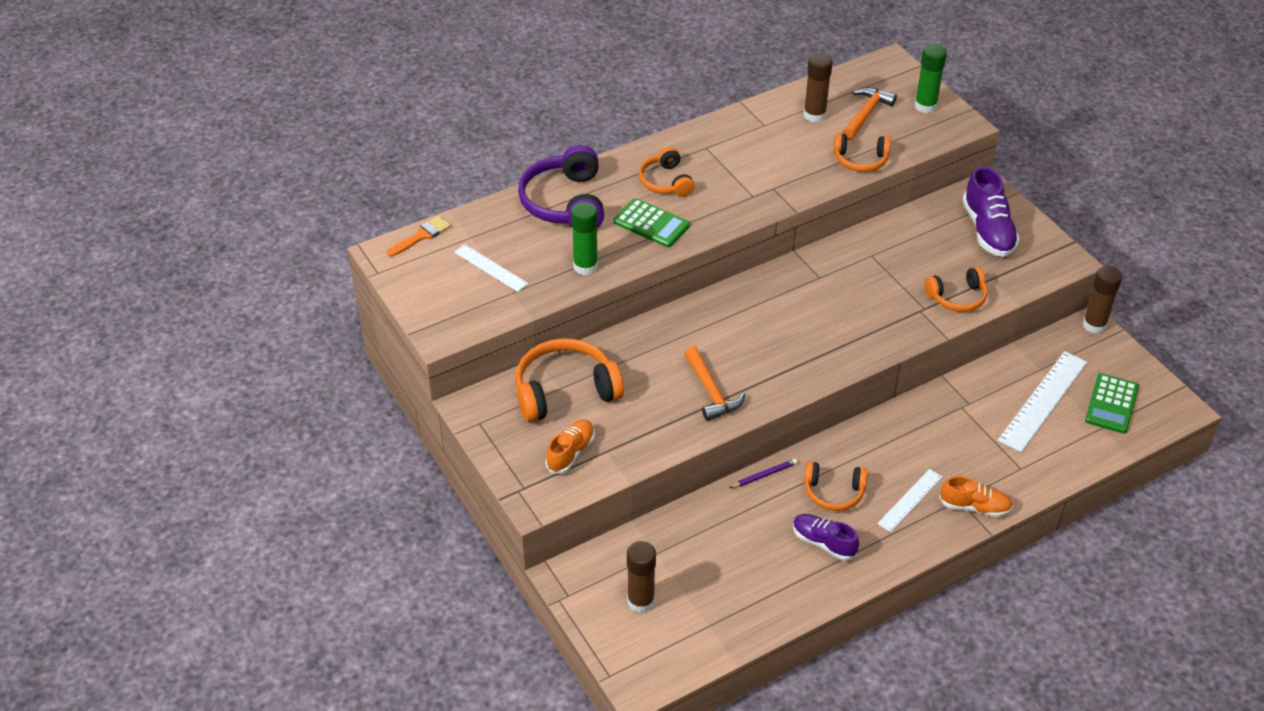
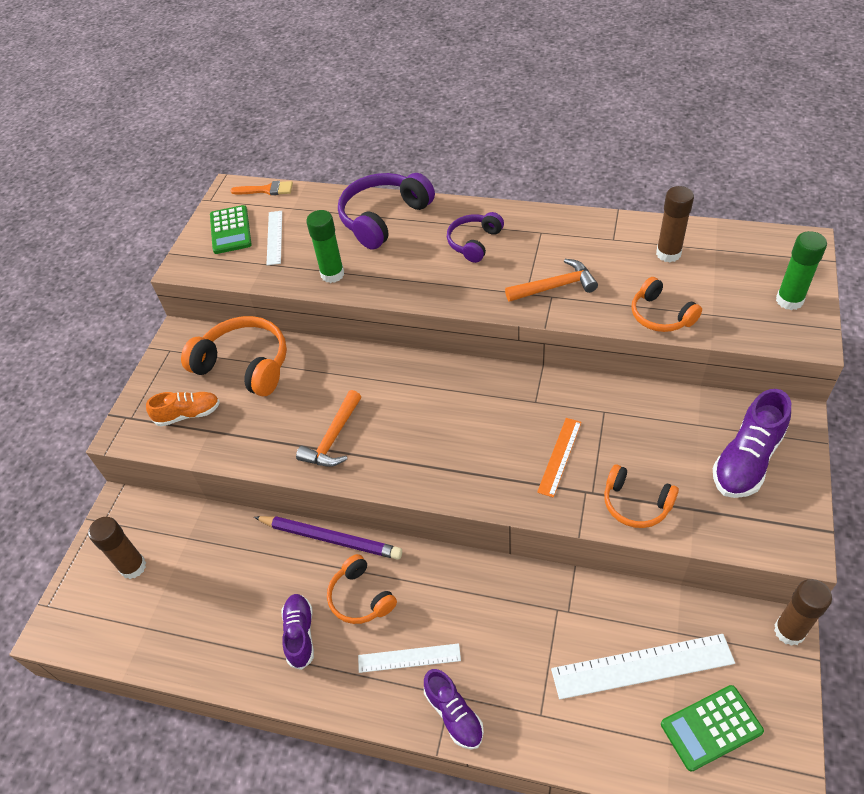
camera: 50 degrees right, 5 degrees up
(651, 224) = (420, 269): green calculator -> green calculator (230, 230)
(666, 181) = (474, 242): orange headphones -> purple headphones
(764, 475) = (330, 538): purple pencil -> purple pencil, size x2.02
(866, 114) = (719, 277): orange hammer -> orange hammer (555, 287)
(879, 300) = (560, 456): none -> orange ruler
(974, 507) = (454, 714): orange shoe -> purple shoe

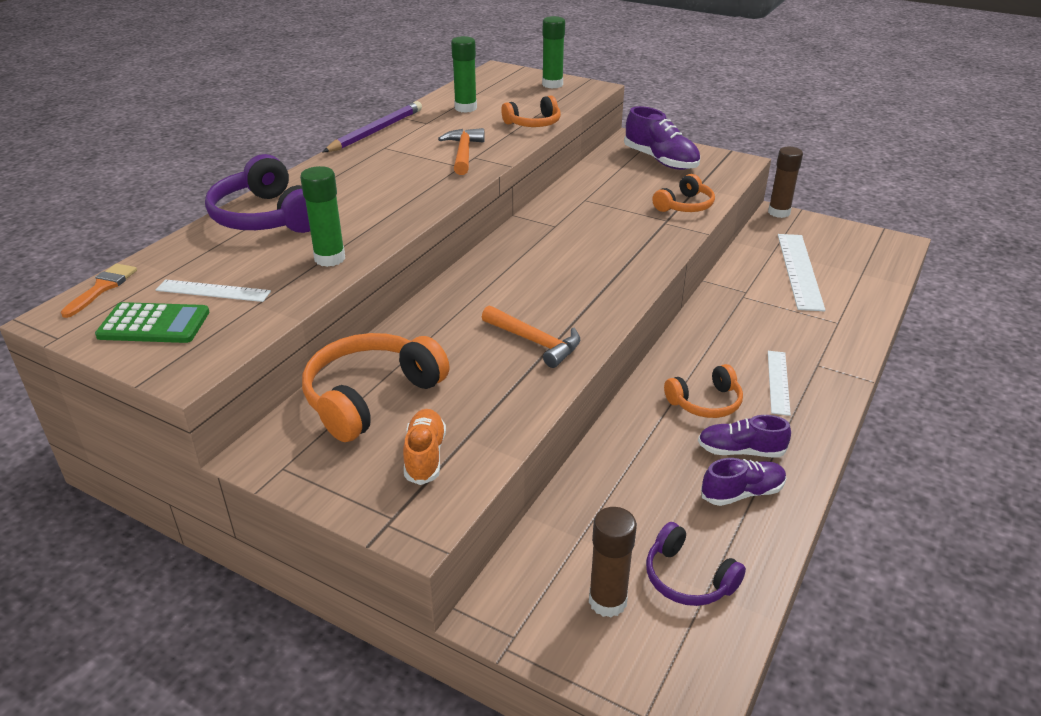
camera: 80 degrees left, 15 degrees down
(330, 538) = (626, 414): purple pencil -> purple pencil (376, 131)
(454, 714) = (836, 365): purple shoe -> purple shoe (742, 493)
(474, 242) = (364, 177): purple headphones -> purple headphones (688, 578)
(560, 456) = (623, 226): orange ruler -> none
(668, 254) = (465, 108): brown glue stick -> green glue stick
(711, 728) = (850, 256): green calculator -> none

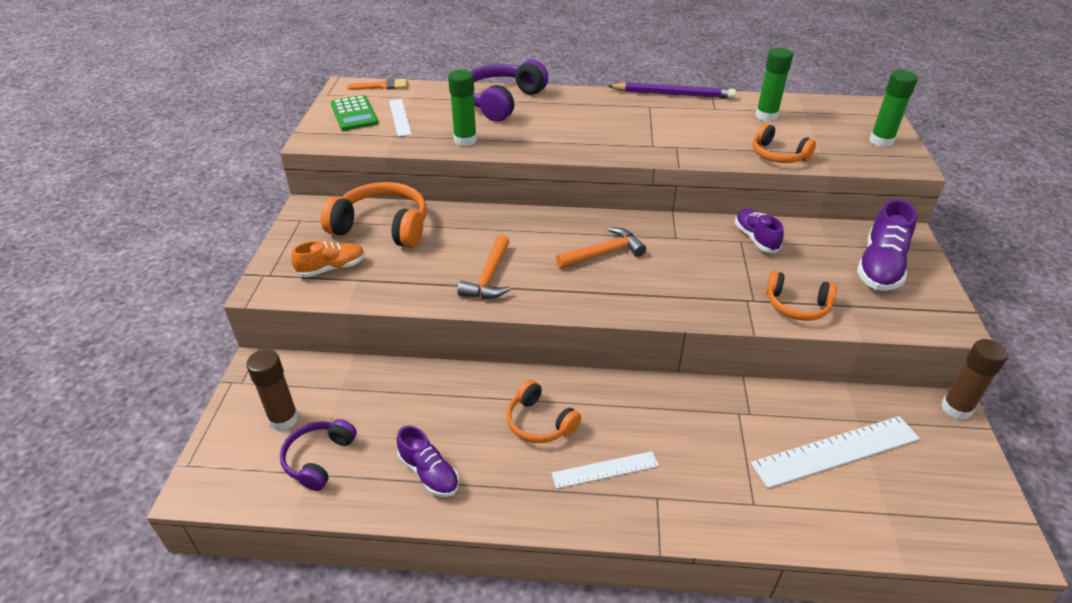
camera: 65 degrees right, 5 degrees up
(463, 153) = (677, 140): orange hammer -> orange hammer (604, 253)
(740, 451) = (484, 461): purple shoe -> purple shoe (755, 238)

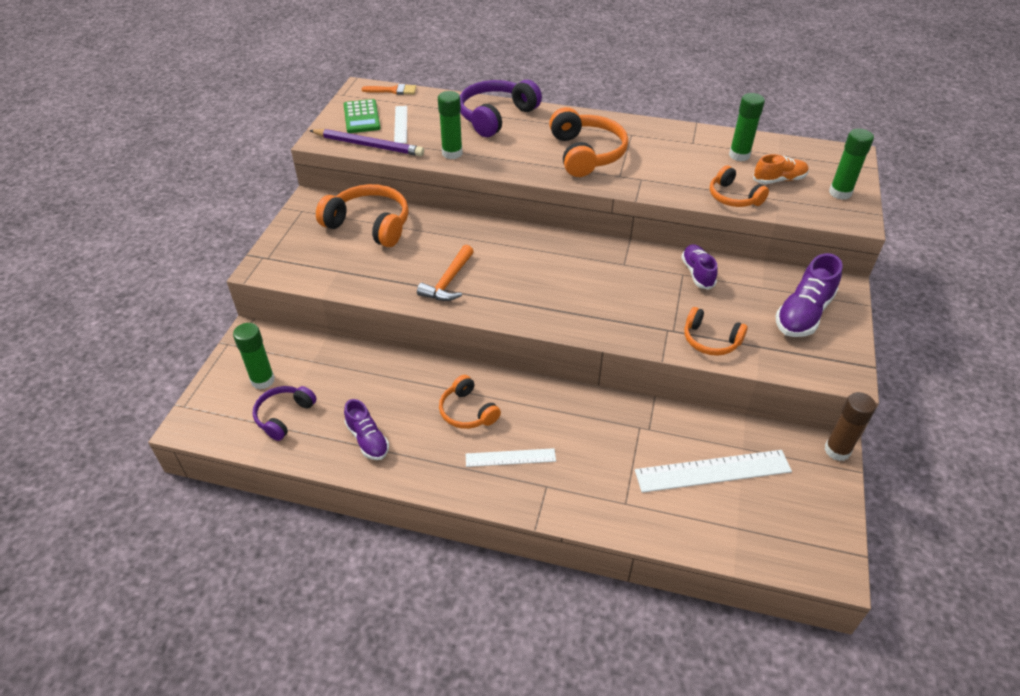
camera: 10 degrees right, 5 degrees up
(283, 419) = (263, 380): brown glue stick -> green glue stick
(332, 268) = (319, 258): orange shoe -> orange shoe (779, 180)
(604, 253) = (554, 271): orange hammer -> none
(609, 128) = (586, 154): none -> orange headphones
(673, 94) = (658, 124): purple pencil -> purple pencil (369, 145)

